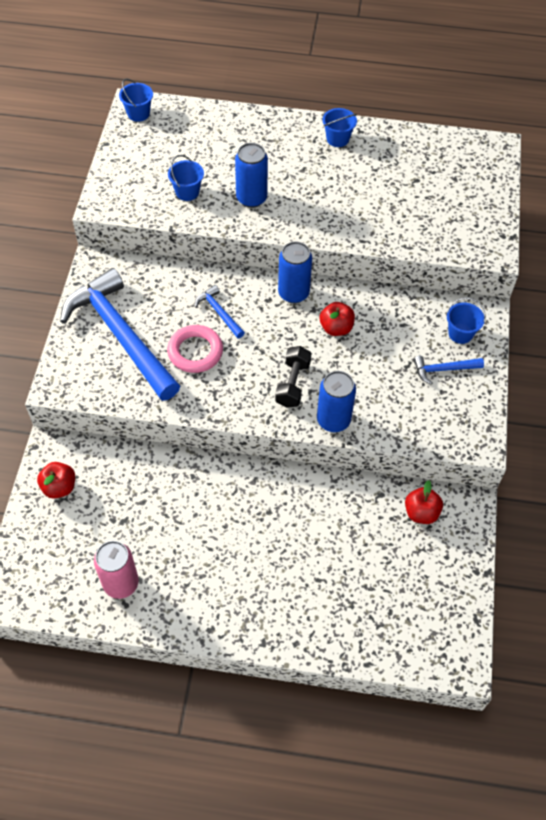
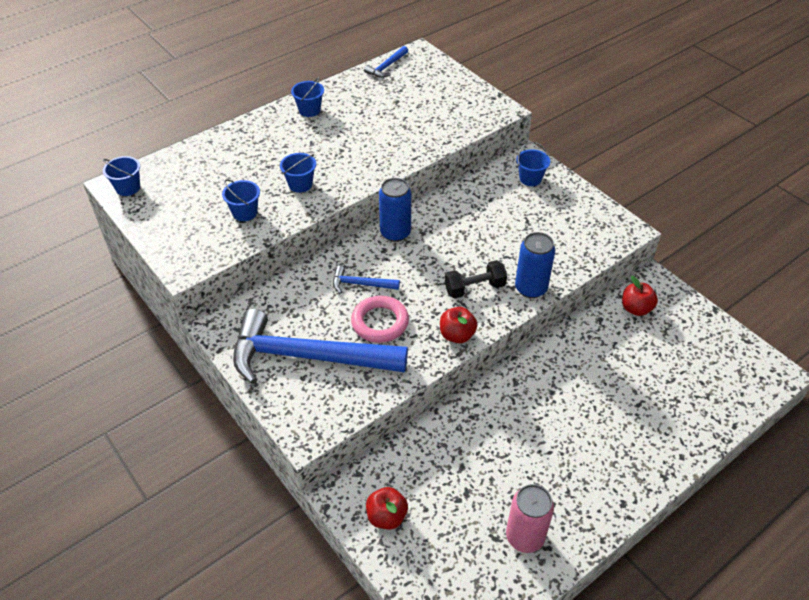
camera: 45 degrees left, 10 degrees down
(251, 198) = (300, 184): blue can -> blue bucket
(293, 384) = (474, 288): black dumbbell -> black dumbbell turned 75 degrees counterclockwise
(336, 328) = (453, 233): red apple -> red apple (457, 335)
(443, 369) = (550, 206): blue hammer -> blue hammer (386, 67)

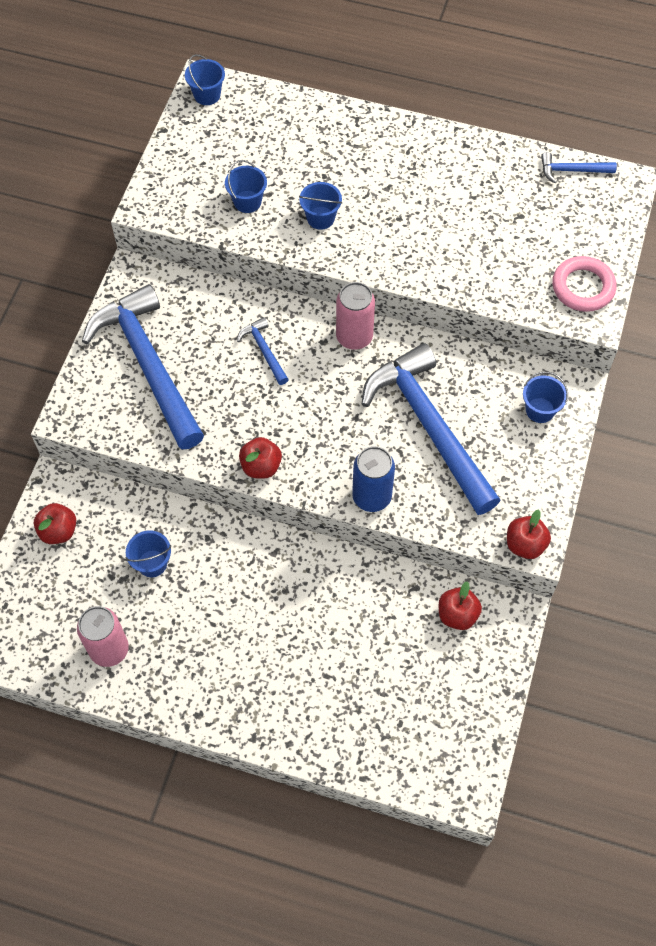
camera: 55 degrees right, 15 degrees up
(309, 110) = (436, 152): blue bucket -> blue bucket (152, 563)
(380, 322) = (229, 395): pink ring -> pink ring (583, 287)
(395, 233) = (354, 337): blue can -> pink can
(474, 288) = (333, 447): black dumbbell -> none
(499, 232) = (430, 426): none -> blue hammer
(624, 234) = (525, 544): none -> red apple

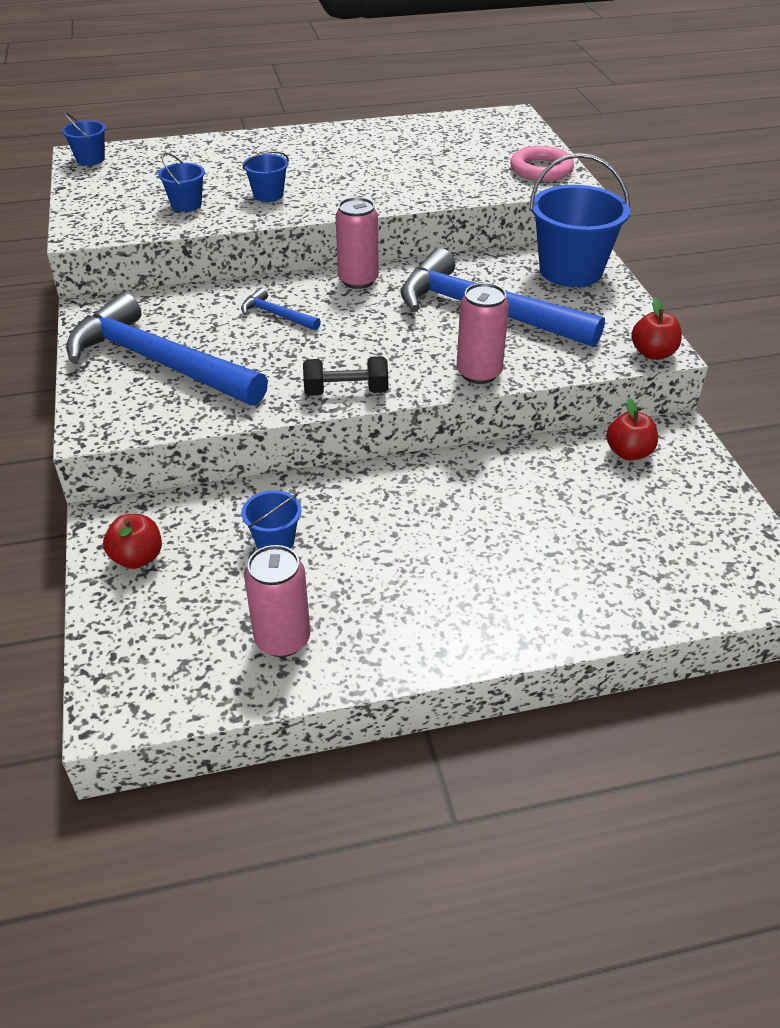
camera: 30 degrees left, 20 degrees down
(261, 466) = (346, 391): red apple -> black dumbbell
(371, 496) = (479, 373): blue can -> pink can
(540, 410) = (570, 271): blue bucket -> blue bucket, size x2.06
(572, 170) = (462, 119): blue hammer -> none

